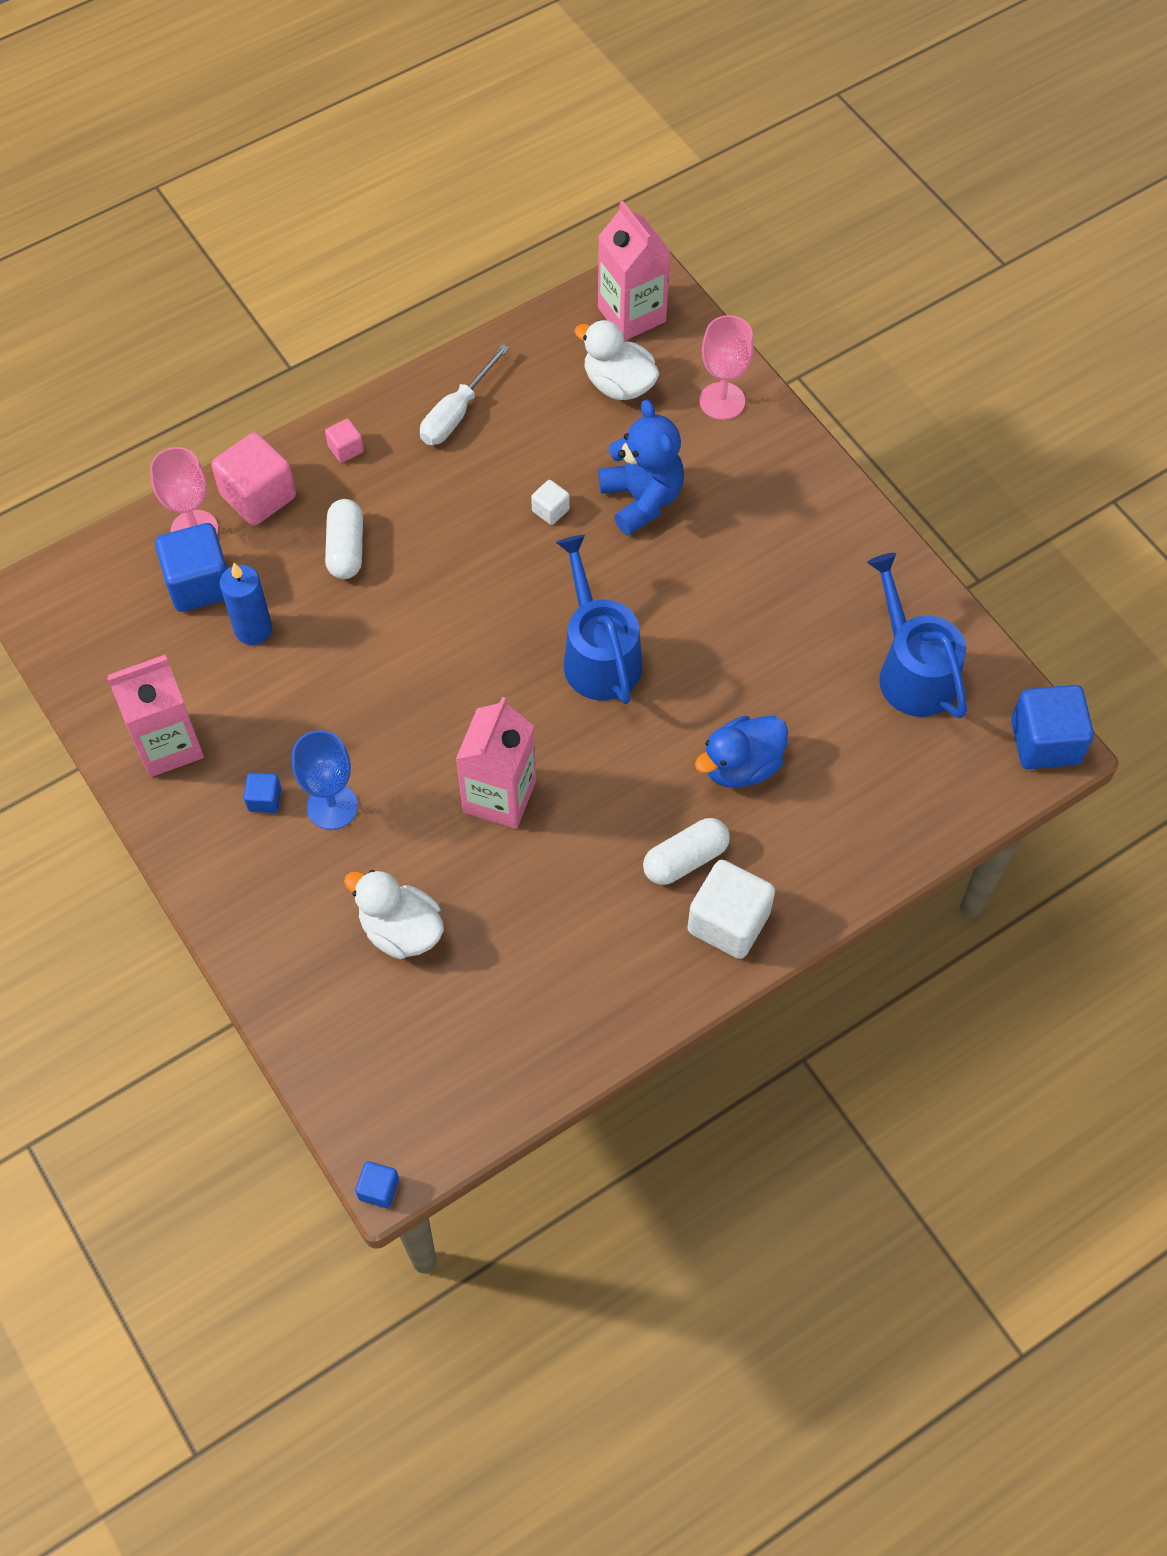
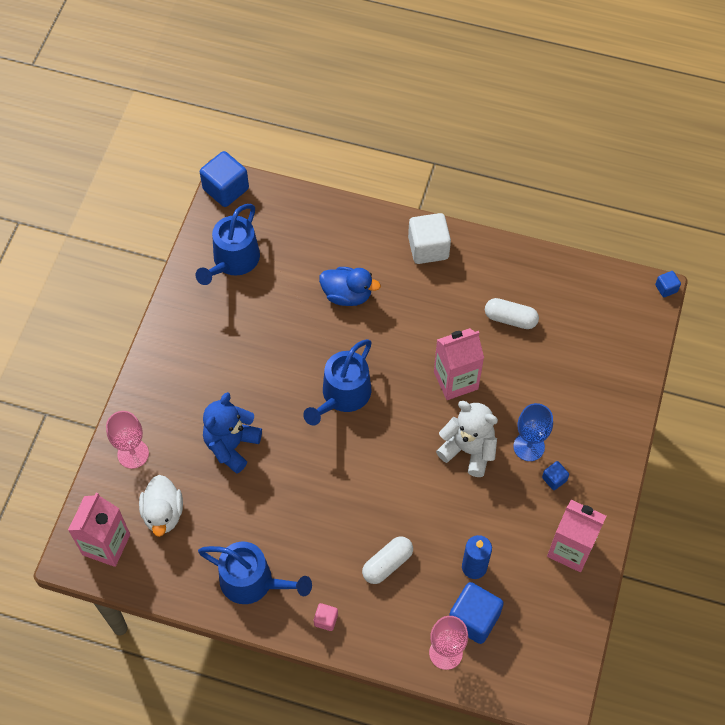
camera: 130 degrees left, 0 degrees up
(258, 496) = (395, 639): pink cube -> none
(395, 736) = (468, 450): none -> white teddy bear
(401, 930) = (556, 369): white duck -> none
(456, 413) = (252, 581): white screwdriver -> blue watering can
(550, 510) = (276, 483): white cube -> none
(685, 859) = (414, 284): white capsule -> white capsule (510, 319)

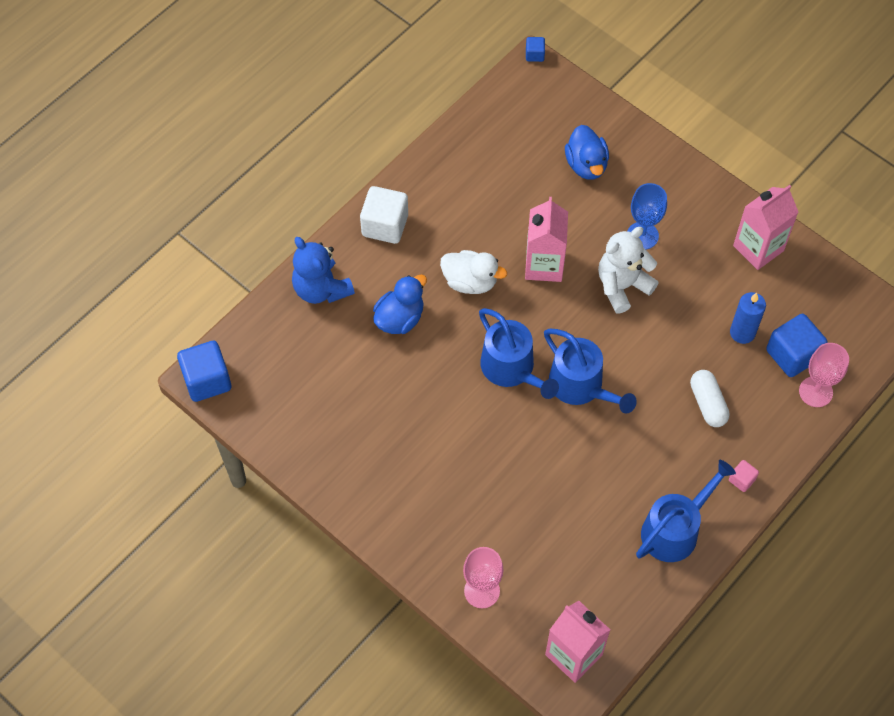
camera: 65 degrees left, 0 degrees up
(163, 513) = (564, 586): white duck -> white duck (470, 281)
(231, 445) = (517, 492): blue teddy bear -> blue teddy bear (321, 289)
(233, 261) = (301, 407): blue watering can -> blue watering can (581, 386)
(510, 319) = (501, 191): white capsule -> none
(554, 479) = (684, 230): blue cube -> none
(575, 374) = (586, 165): none -> blue duck

